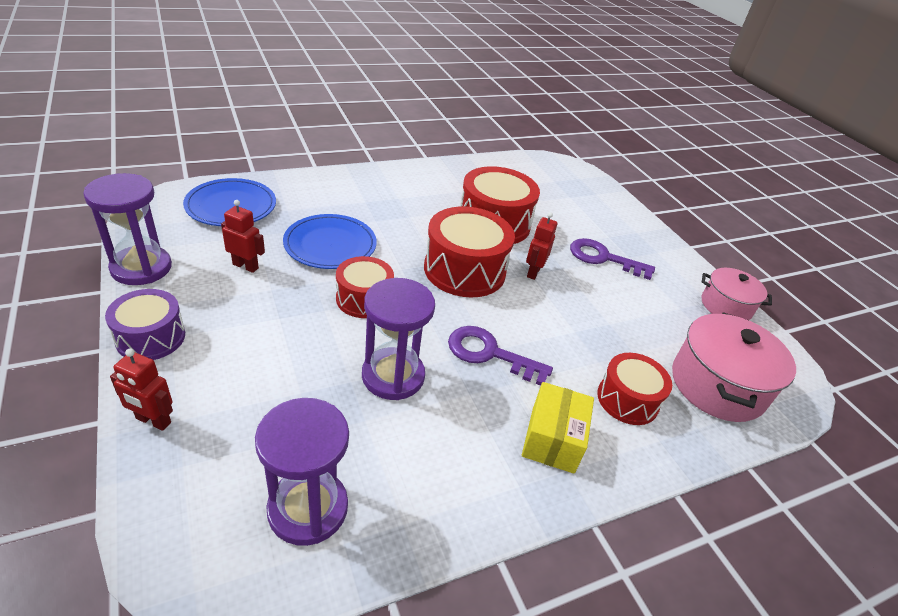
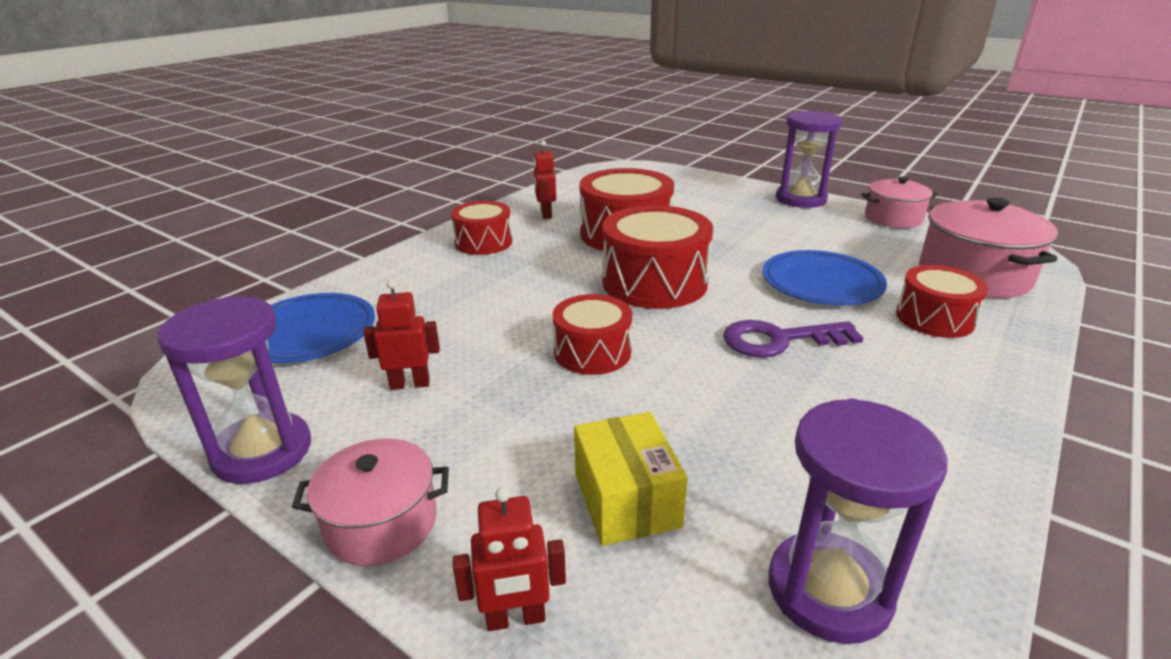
camera: 25 degrees left, 10 degrees down
(151, 337) = (381, 523): purple drum -> pink pot
(330, 245) = (485, 320): blue plate -> blue plate (821, 283)
(393, 376) = (722, 406): purple hourglass -> purple hourglass (800, 199)
(394, 187) = (483, 242): none -> red drum
(533, 272) = (717, 258): red robot -> red robot (546, 214)
(552, 439) = (932, 381): yellow box -> yellow box (626, 500)
(603, 258) = (757, 223): purple key -> none

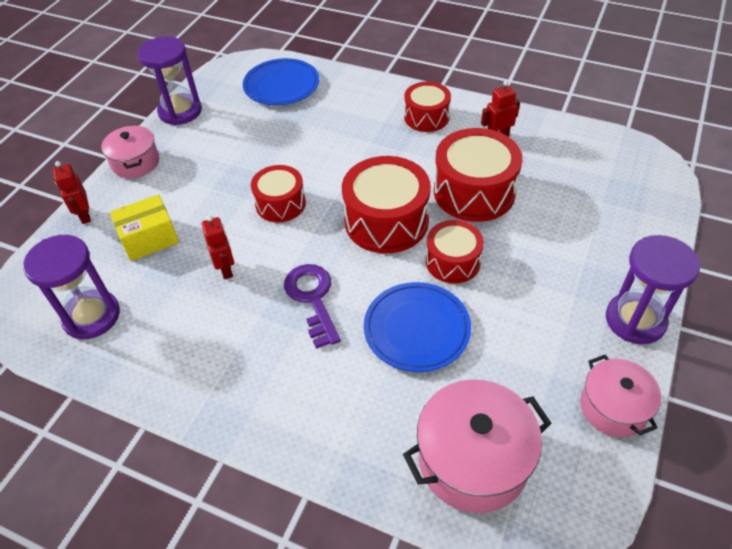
camera: 80 degrees right, 20 degrees up
(410, 384) = (237, 139): red robot -> red robot (226, 269)
(934, 318) = (369, 407): red drum -> red drum (453, 261)

